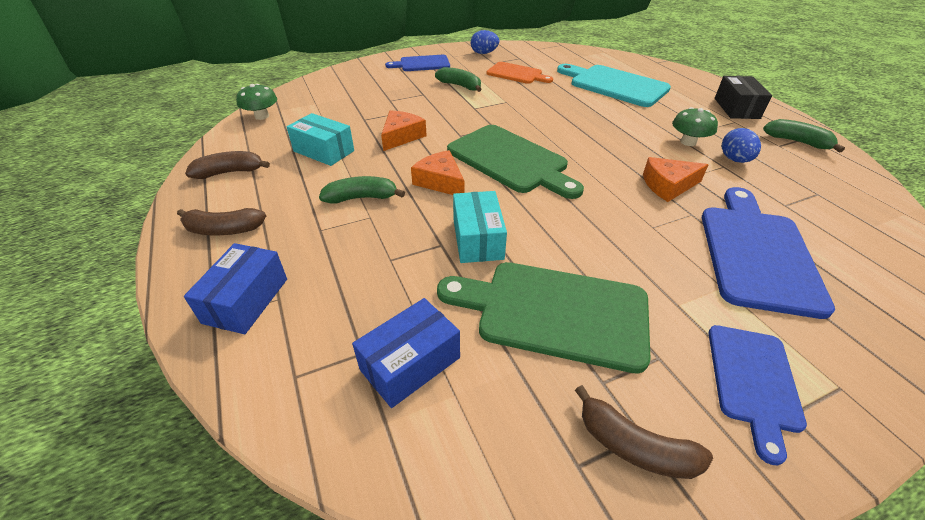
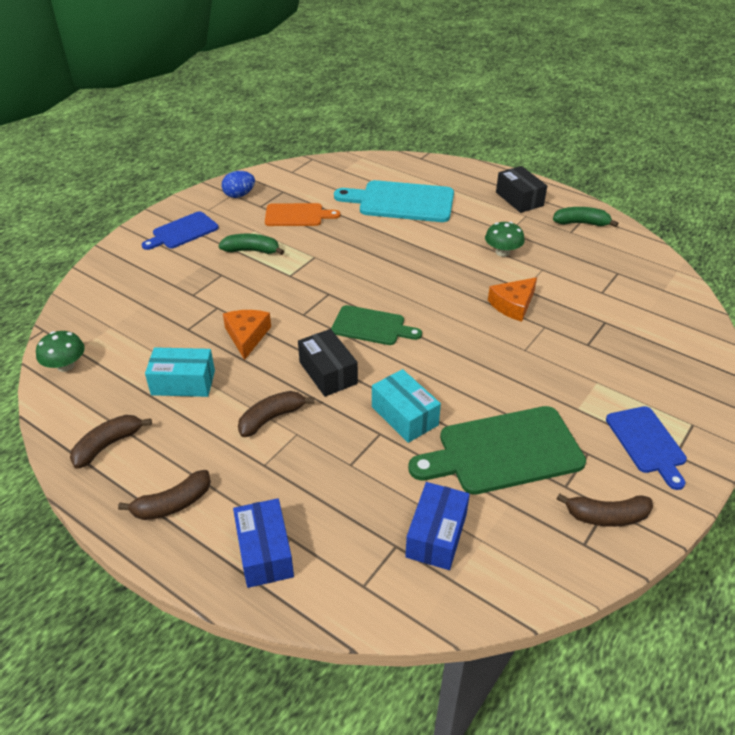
camera: 30 degrees left, 0 degrees up
(362, 198) = (271, 418): green banana -> brown banana
(440, 181) = (328, 373): orange cheese -> black box
(510, 160) = (371, 326): green cutting board -> green cutting board, size x0.61
(734, 160) = (546, 259): blue egg -> none
(757, 253) = (604, 344): blue cutting board -> none

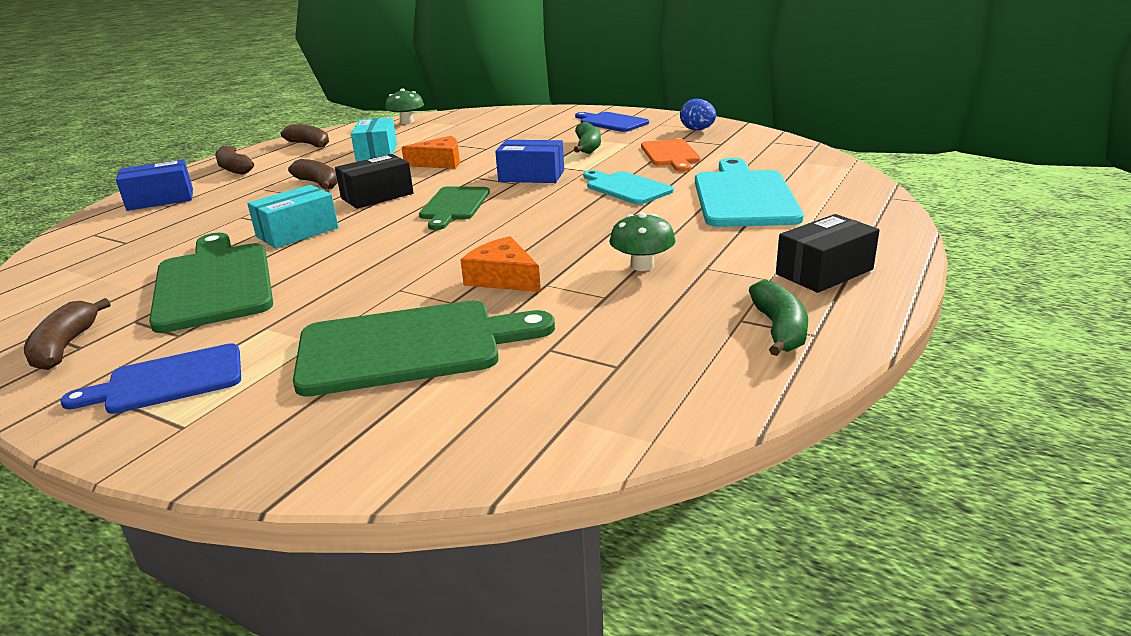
camera: 85 degrees right, 15 degrees down
(364, 243) = (626, 188): none -> turquoise cutting board
(436, 535) = (122, 257): blue box -> blue box (531, 176)
(601, 341) = (409, 347): none -> green cutting board

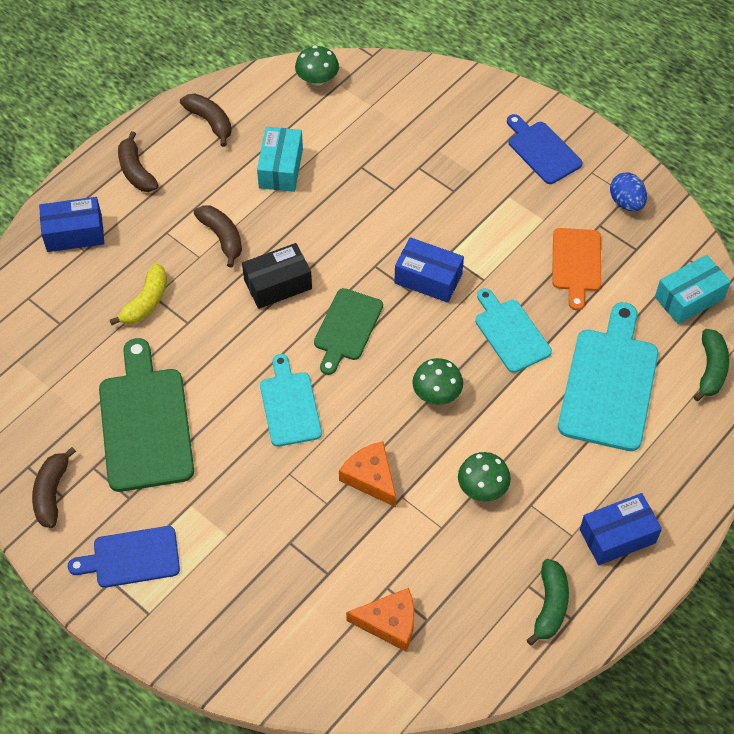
camera: 10 degrees right, 30 degrees up
(230, 220) = (146, 302): none -> yellow banana
(297, 232) = (206, 345): turquoise box -> turquoise box (689, 298)
(395, 250) = (289, 405): none -> turquoise cutting board
(409, 347) = (292, 558): green cutting board -> none
(440, 162) = (343, 216): orange cheese -> orange cheese (389, 623)
(563, 223) = (436, 393): none -> green mushroom
(588, 147) = (499, 218): green banana -> green banana (711, 369)
(824, 272) = (617, 536): black box -> blue box

